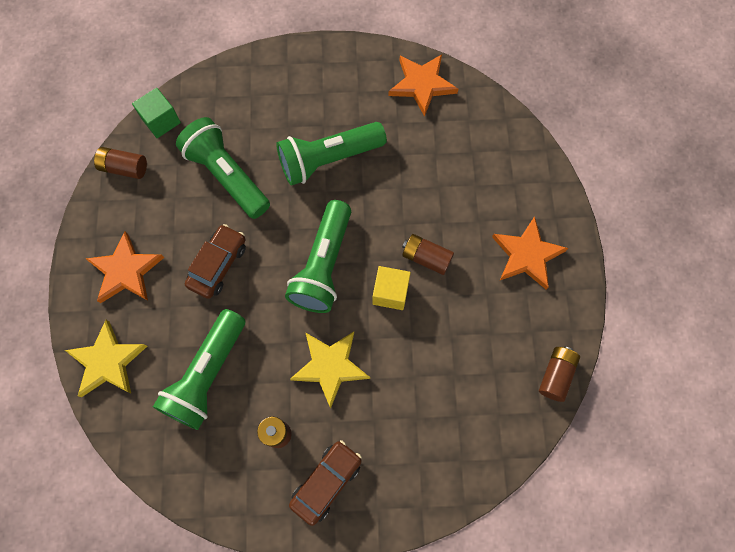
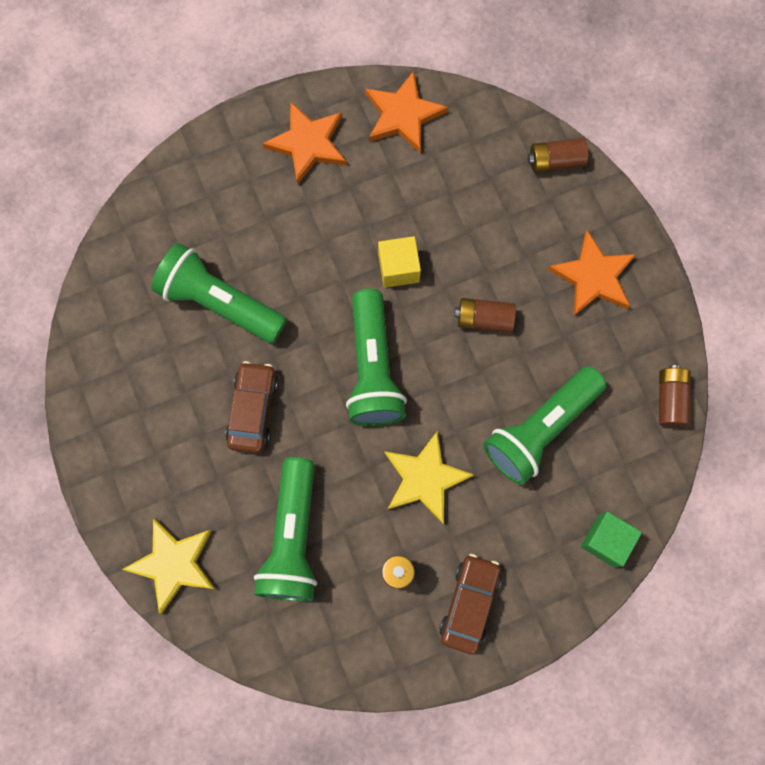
camera: 20 degrees left, 5 degrees up
(124, 168) = (94, 335): brown battery -> brown battery (555, 161)
(126, 271) = (149, 455): orange star -> orange star (308, 144)
(161, 121) = (113, 263): green cube -> green cube (606, 540)
(328, 159) = (330, 242): green flashlight -> green flashlight (540, 429)
(390, 292) = (459, 372): yellow cube -> yellow cube (398, 268)

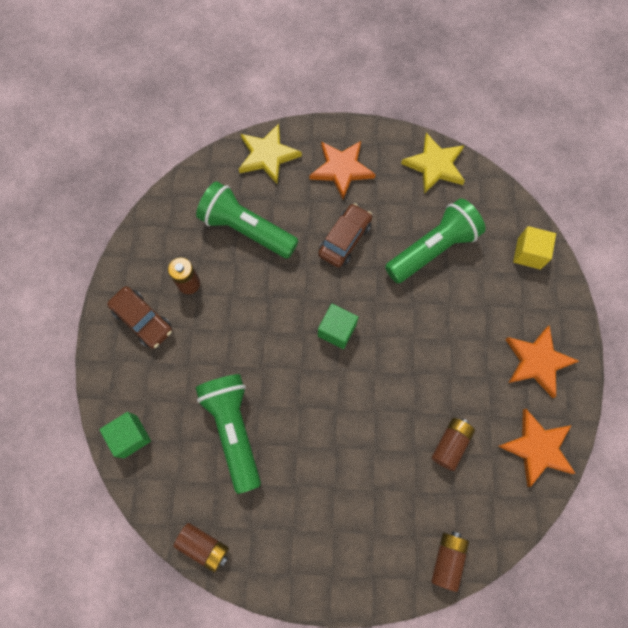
camera: 115 degrees right, 5 degrees down
(253, 410) = (344, 239): brown car -> brown car turned 90 degrees counterclockwise
(373, 368) = (337, 330): green flashlight -> green cube
(398, 268) = (406, 384): yellow cube -> yellow cube (529, 253)
(425, 478) = (241, 330): yellow star -> yellow star (435, 165)
(484, 319) = (337, 429): brown battery -> brown battery (450, 444)
(593, 277) = (332, 537): orange star -> orange star (341, 169)

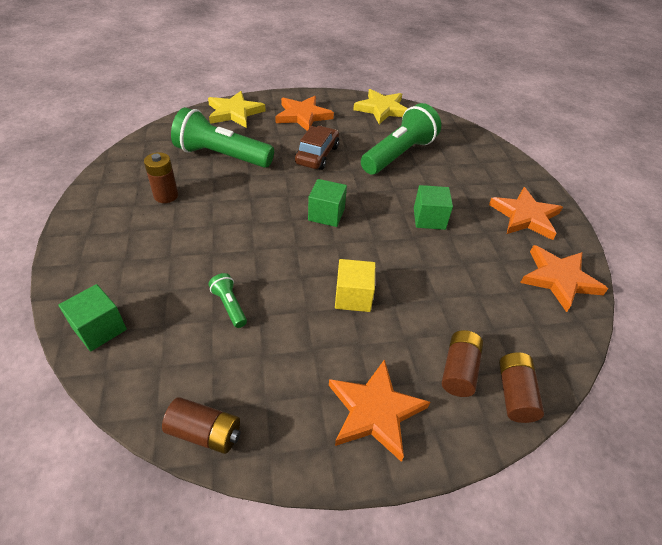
camera: 15 degrees left, 25 degrees down
(143, 320) = (116, 227): brown car -> none
(234, 429) = (229, 305): green flashlight -> green flashlight, size x0.44
(331, 553) = (375, 411): none -> orange star
(437, 351) = (429, 219): none -> green cube
(450, 444) = (472, 287): brown battery -> brown battery (458, 370)
(529, 253) = (482, 151): yellow cube -> yellow cube (353, 297)

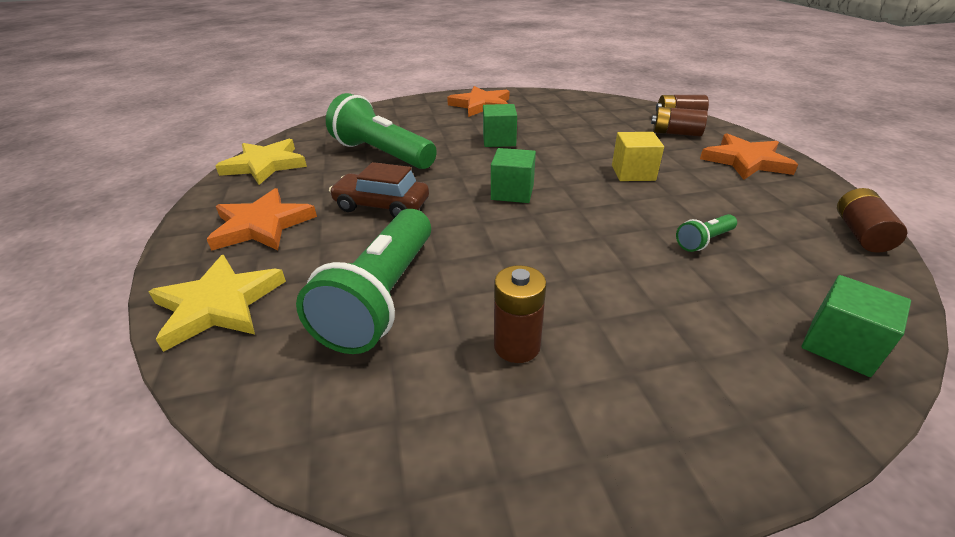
camera: 90 degrees left, 10 degrees down
(559, 279) = (554, 100): orange star -> none

